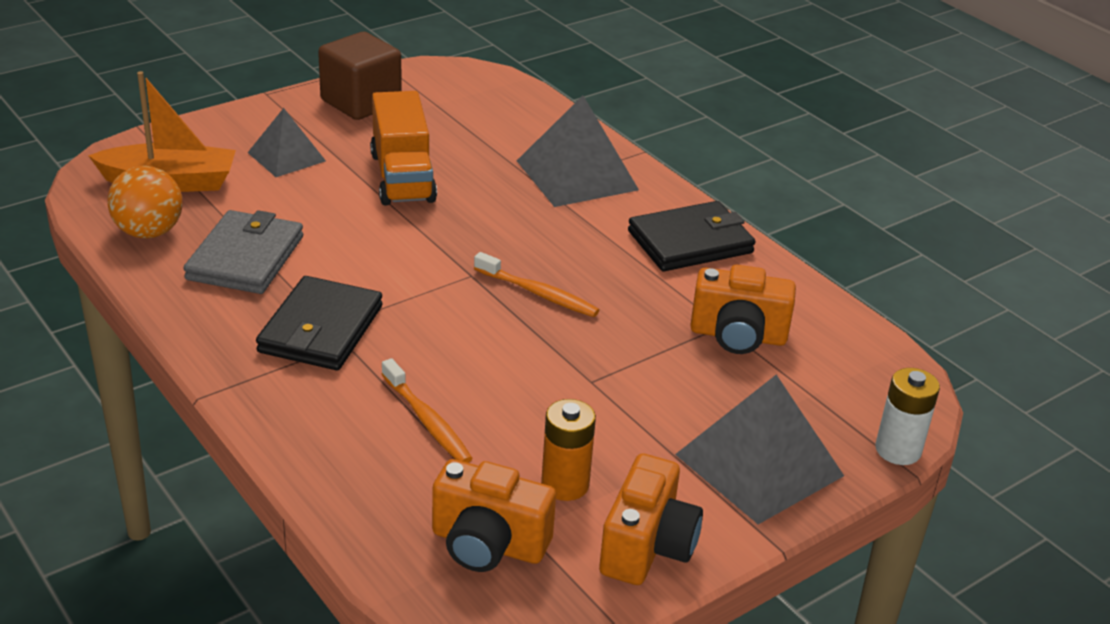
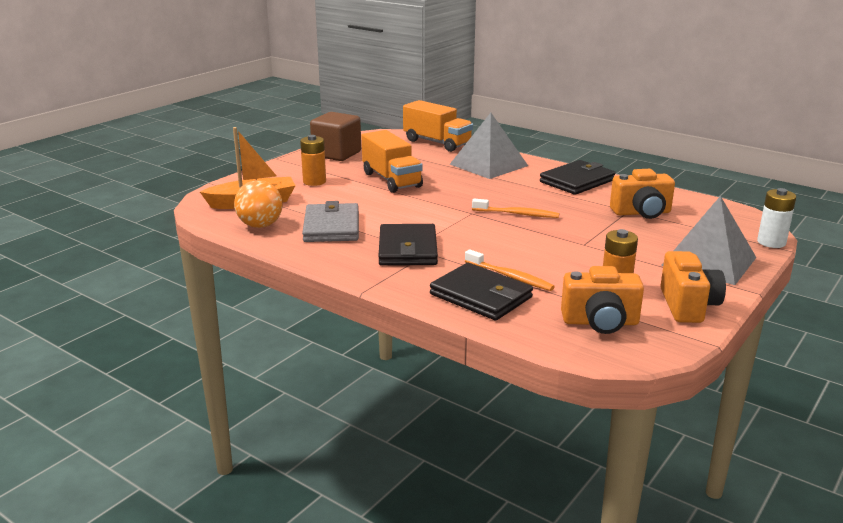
camera: 15 degrees left, 10 degrees down
(286, 157) = (314, 182): grey pyramid -> orange battery
(356, 448) = (481, 296): none -> black wallet
(533, 108) = (437, 143): none -> orange truck

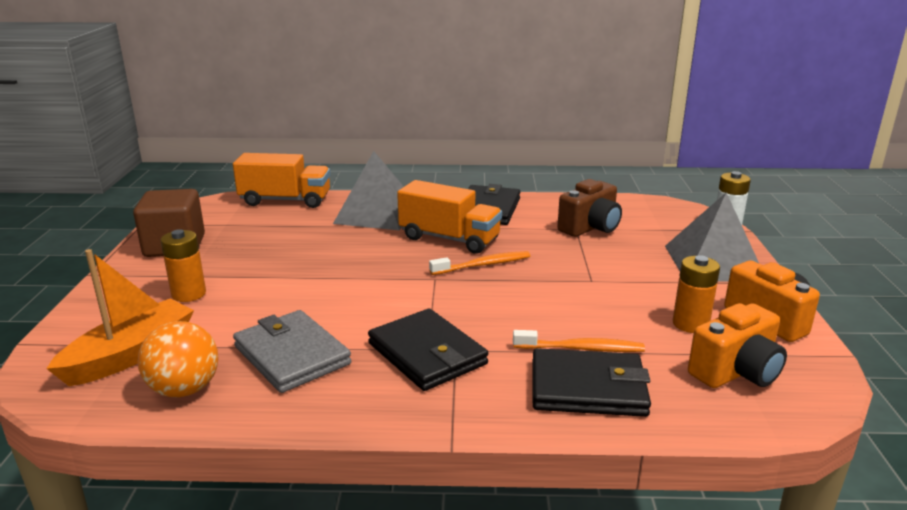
camera: 35 degrees left, 0 degrees up
(391, 180) = (289, 263): orange truck -> orange truck (449, 239)
(641, 213) = (590, 228): orange camera -> brown camera

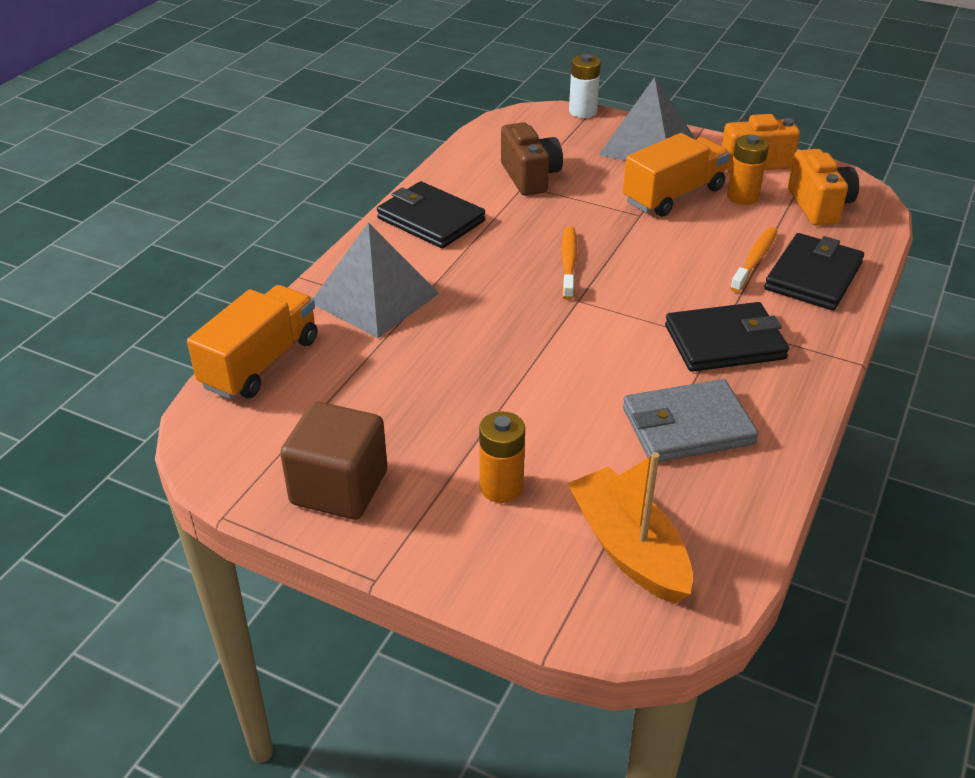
camera: 65 degrees left, 15 degrees up
(184, 389) = (720, 510): orange ball -> none
(449, 239) = (490, 266): orange truck -> orange truck (673, 195)

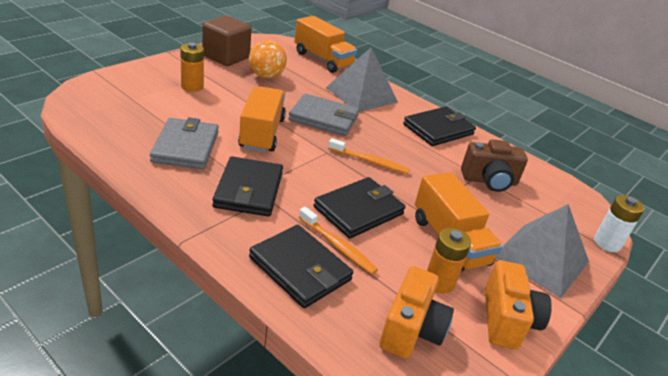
camera: 100 degrees right, 5 degrees down
(386, 412) = (266, 76): none -> orange ball
(486, 320) = (324, 118): none -> grey wallet
(584, 366) = (262, 133): none -> orange truck
(628, 548) = (123, 102): orange boat -> none
(680, 256) = (359, 210): none -> black wallet
(818, 206) = (411, 330): orange camera -> orange camera turned 75 degrees counterclockwise

